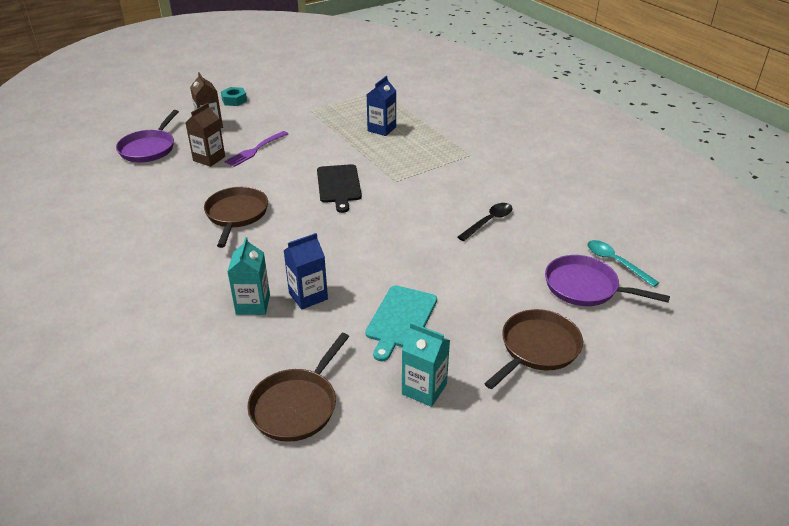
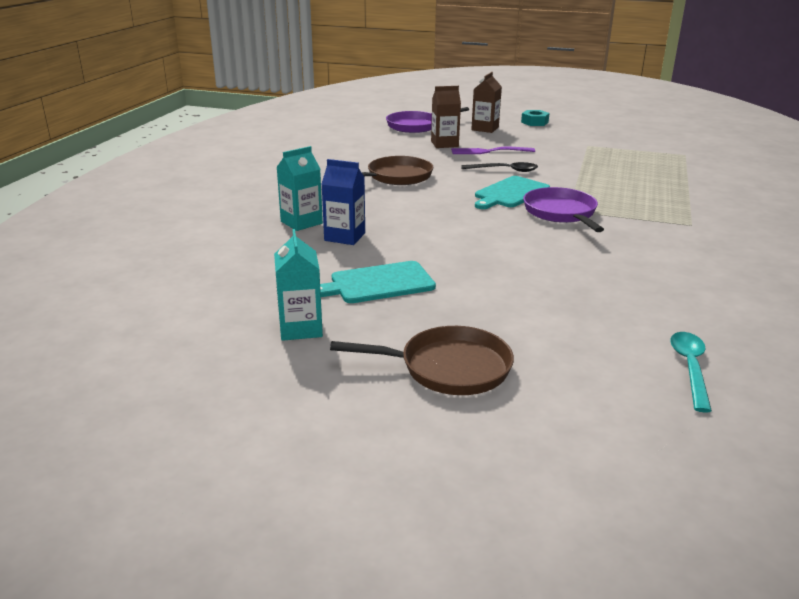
camera: 50 degrees right, 10 degrees down
(297, 405) = (208, 282): brown pan -> none
(339, 185) = (510, 193): black cutting board -> turquoise cutting board
(381, 129) = (630, 177): blue carton -> none
(488, 221) = (602, 271): black spoon -> black spoon (504, 170)
(585, 287) = (604, 363): purple pan -> purple pan (561, 213)

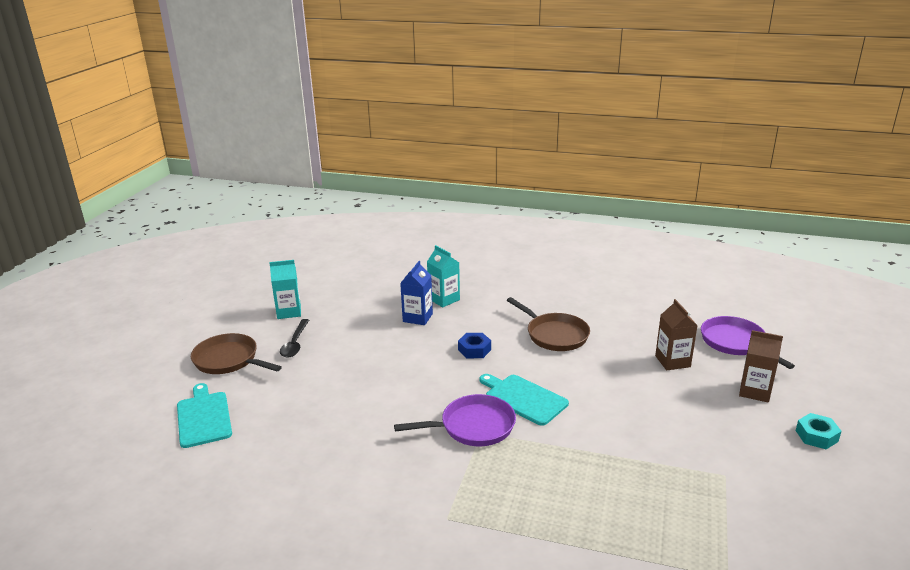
camera: 90 degrees right, 0 degrees up
(378, 283) = (340, 334): turquoise cutting board -> turquoise cutting board (204, 417)
(423, 210) = (474, 350): none -> blue nut
(448, 368) = (229, 360): brown pan -> brown pan turned 120 degrees clockwise
(489, 151) = (659, 391): purple fork -> none
(504, 170) = (594, 398): black spoon -> black spoon (295, 343)
(690, 368) = (189, 457): turquoise spoon -> none

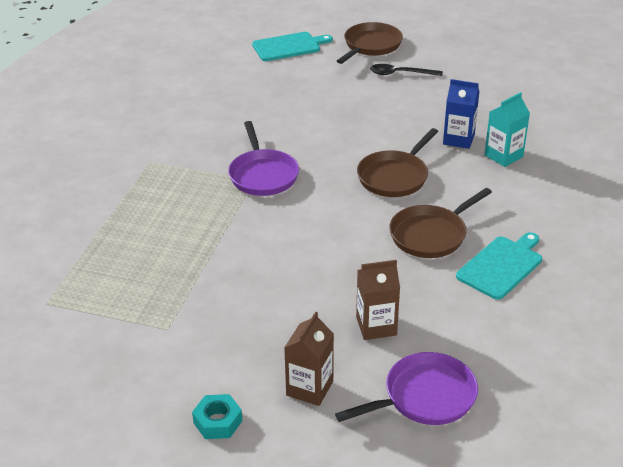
camera: 90 degrees right, 10 degrees up
(289, 312) = (459, 64): turquoise carton -> none
(474, 350) = (394, 177): blue nut -> brown pan
(523, 398) = (305, 206): turquoise cutting board -> turquoise cutting board (501, 266)

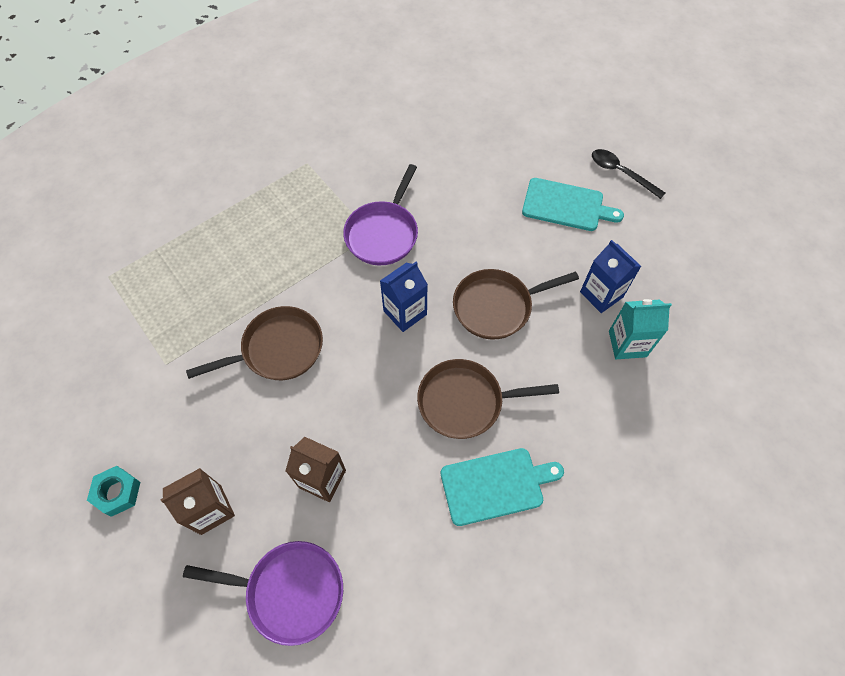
camera: 35 degrees right, 25 degrees up
(289, 46) = (544, 81): turquoise cutting board -> turquoise cutting board (566, 205)
(331, 209) = (405, 313): none -> blue carton
(371, 46) = (624, 119): brown pan -> brown pan (278, 349)

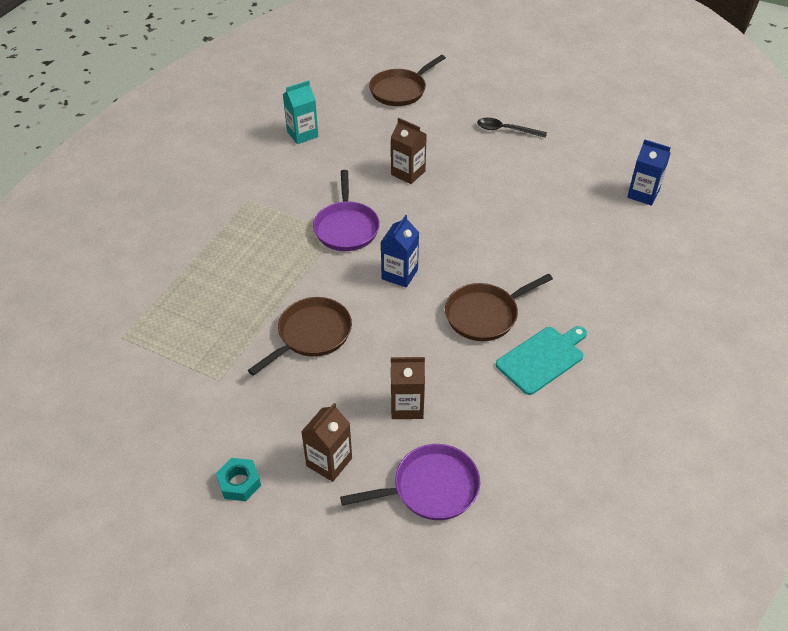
camera: 25 degrees left, 15 degrees down
(483, 189) = (408, 173): none -> brown carton
(496, 306) = (468, 246): brown pan -> brown pan (400, 90)
(566, 205) = (479, 163): turquoise cutting board -> none
(601, 294) = (541, 212): blue carton -> blue carton (643, 194)
(627, 344) = (579, 236): turquoise carton -> turquoise carton (302, 134)

